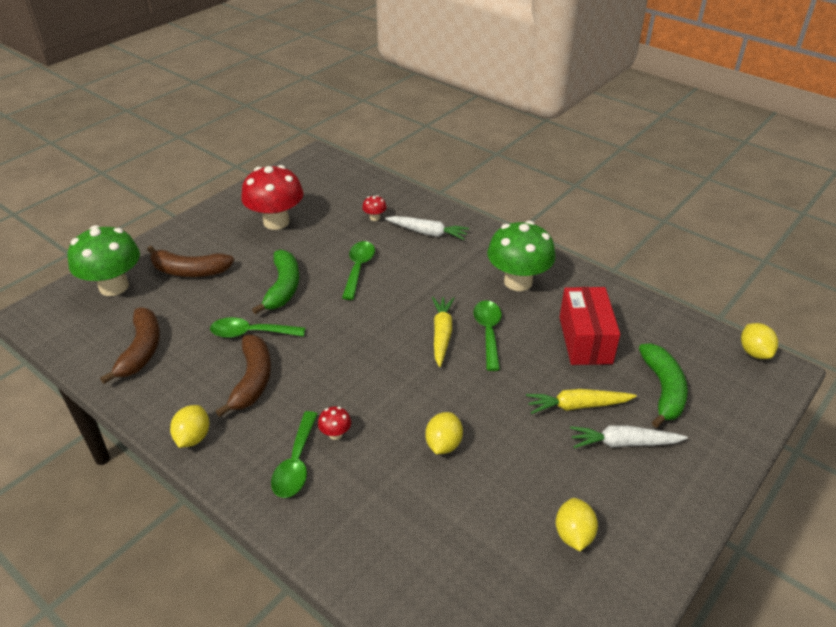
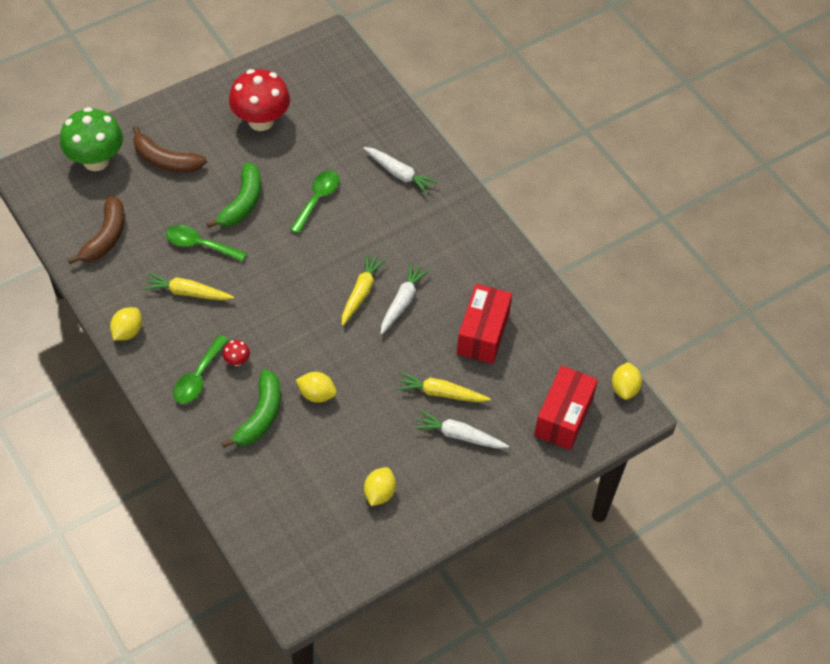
camera: 15 degrees right, 15 degrees up
(252, 380) = (187, 293): brown banana -> yellow carrot
(375, 218) = (356, 141): red mushroom -> none
(443, 444) = (316, 394): yellow lemon -> yellow lemon turned 75 degrees clockwise
(488, 332) = (402, 302): green spoon -> white carrot
(518, 282) = (456, 255): green mushroom -> none
(663, 390) = (521, 400): green banana -> green banana (260, 416)
(717, 394) = (563, 417): none -> red box

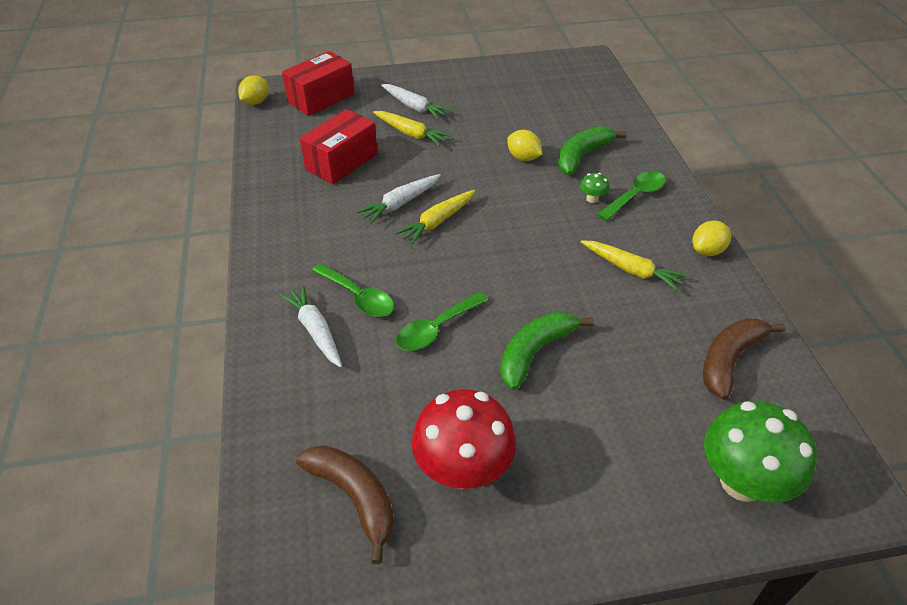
camera: 155 degrees left, 10 degrees down
(165, 160) = (630, 447): brown banana -> brown banana (354, 497)
(200, 245) = (605, 316): green spoon -> green spoon (358, 297)
(237, 361) = (592, 199): red mushroom -> green mushroom
(379, 493) = (500, 92): yellow lemon -> none

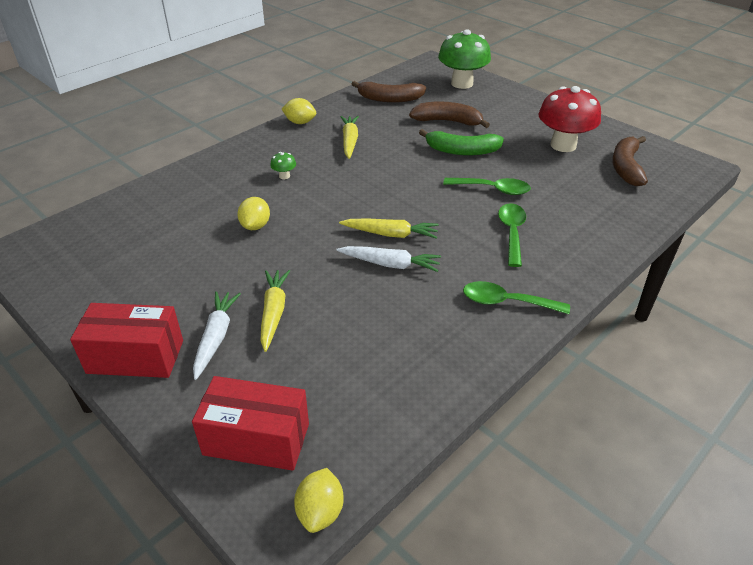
camera: 125 degrees left, 5 degrees down
(256, 102) = (320, 512): yellow lemon -> yellow lemon turned 75 degrees counterclockwise
(315, 330) = (563, 236): white carrot -> none
(342, 162) = (369, 336): red box -> red box (135, 356)
(582, 156) = (225, 198): green banana -> none
(621, 384) = (447, 121): none -> brown banana
(635, 196) = (262, 160): green spoon -> green spoon (506, 302)

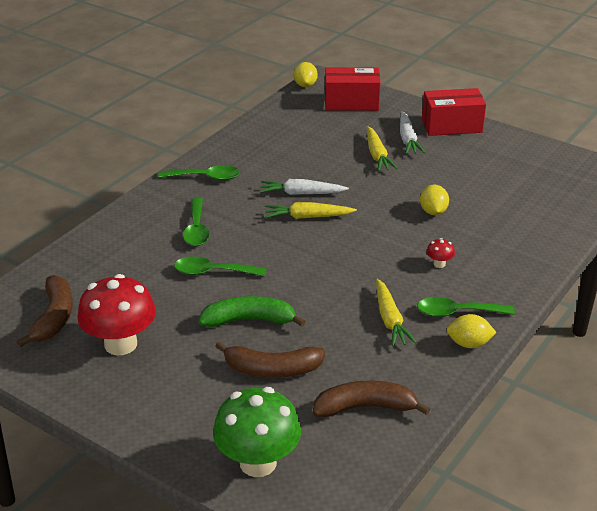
camera: 170 degrees right, 5 degrees down
(284, 176) = (439, 264): green mushroom -> red mushroom
(294, 141) = (457, 312): none -> green spoon

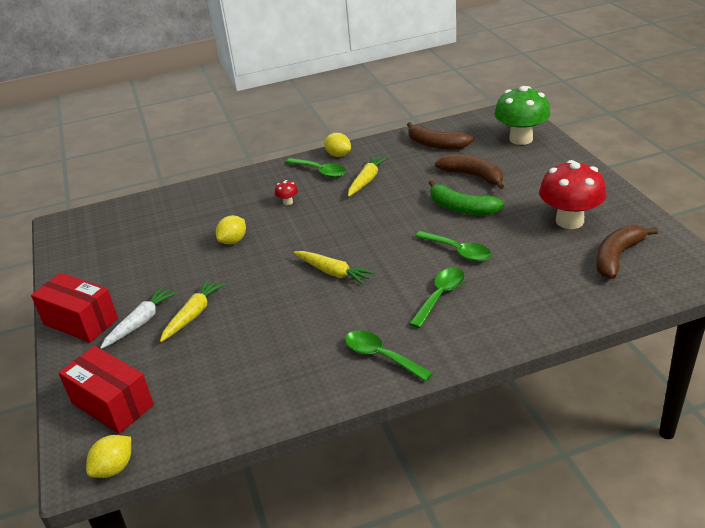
camera: 140 degrees left, 0 degrees up
(301, 193) = (311, 298): white carrot -> none

